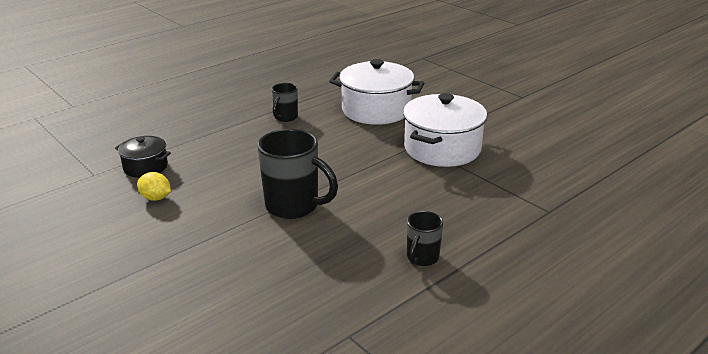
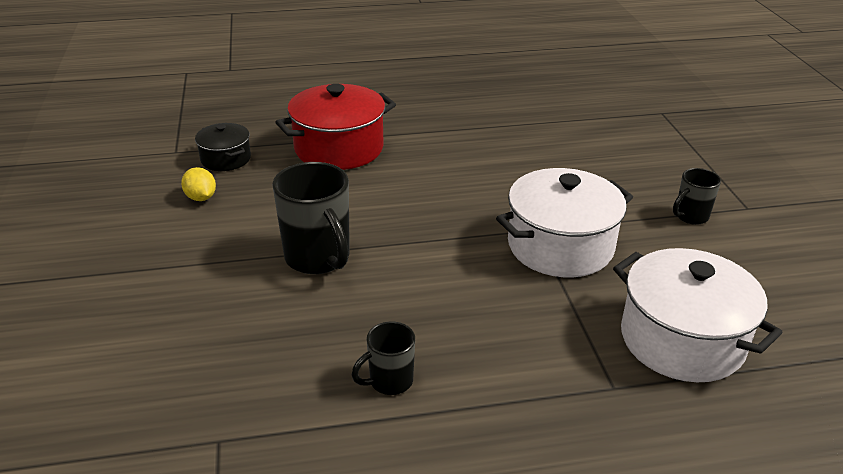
camera: 30 degrees right, 5 degrees up
(229, 135) = (339, 148): none -> red pot
(285, 117) = (417, 145): black mug -> black mug (690, 216)
(376, 110) = (530, 167): white pot -> white pot (682, 340)

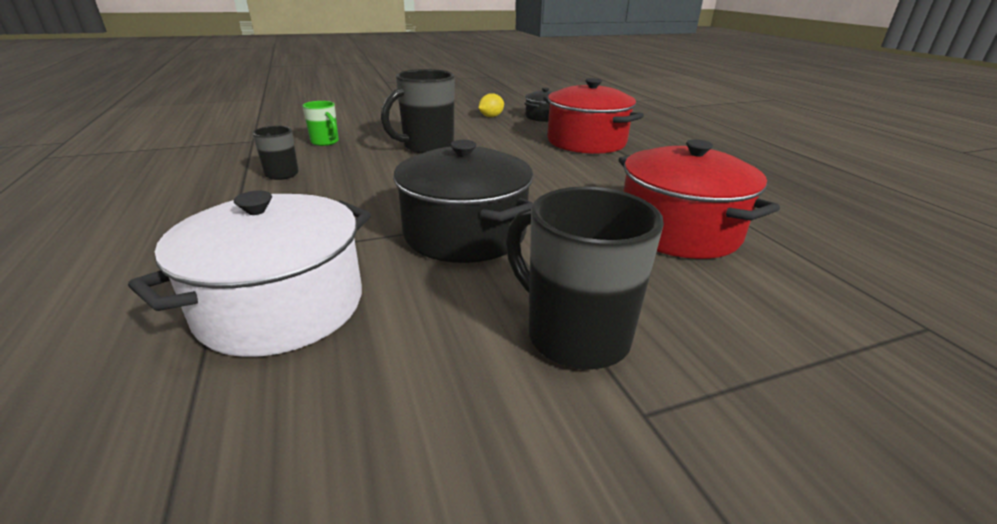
camera: 80 degrees right, 5 degrees down
(262, 352) = (325, 142): none -> green mug
(555, 150) = (678, 231): none -> red pot
(560, 246) = (465, 233): white pot -> black pot
(690, 216) = (574, 335): black mug -> black mug, size x1.82

